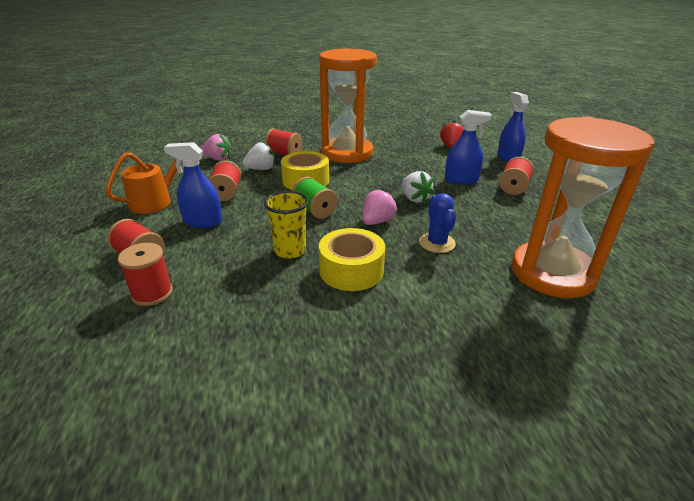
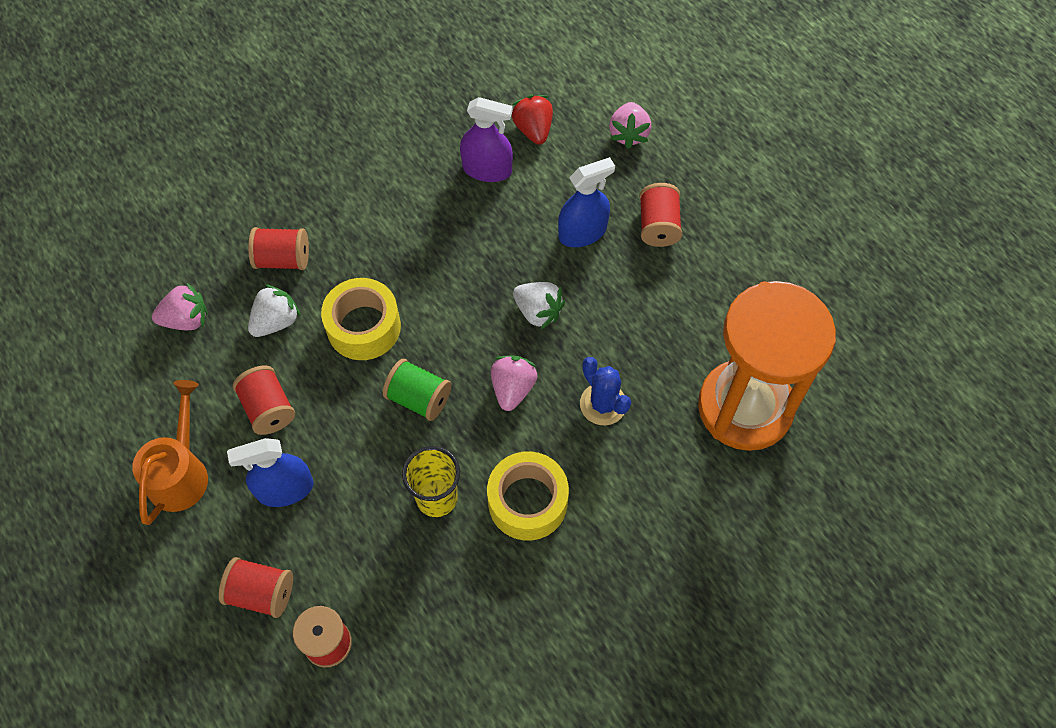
camera: 25 degrees left, 30 degrees up
(347, 153) = (382, 216): orange hourglass -> none
(416, 152) = (487, 169): none -> purple spray bottle
(508, 157) = (628, 134): blue spray bottle -> pink strawberry

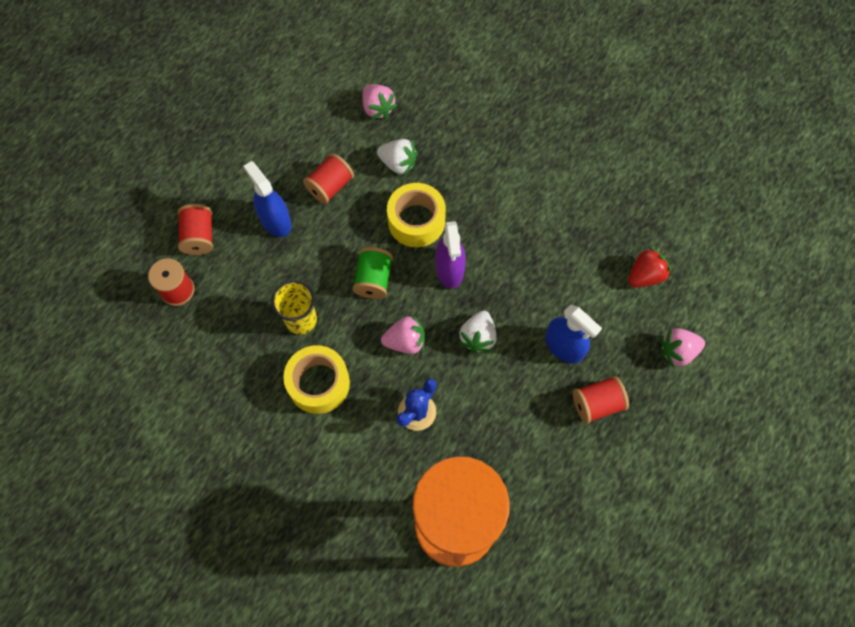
camera: 70 degrees right, 5 degrees up
(181, 472) = (266, 154): orange watering can -> none
(283, 259) = (449, 147): red spool -> none
(487, 169) = (590, 255): purple spray bottle -> purple spray bottle (449, 269)

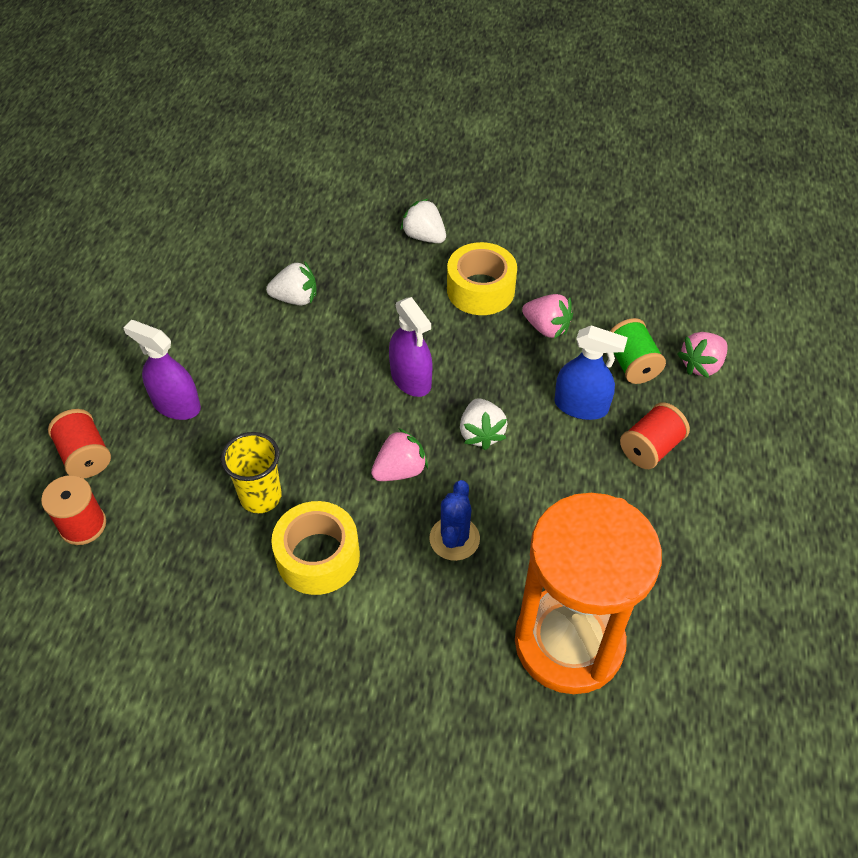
camera: 25 degrees left, 15 degrees down
(275, 221) = (176, 405): blue spray bottle -> purple spray bottle
(330, 186) = (227, 347): red spool -> none
(373, 279) = (328, 421): green spool -> green spool (632, 364)
(378, 108) = (244, 255): pink strawberry -> pink strawberry (546, 328)
(416, 221) = (346, 346): yellow tape -> yellow tape (480, 290)
(522, 145) = (424, 236): none -> white strawberry
(645, 276) = (624, 308): red strawberry -> none

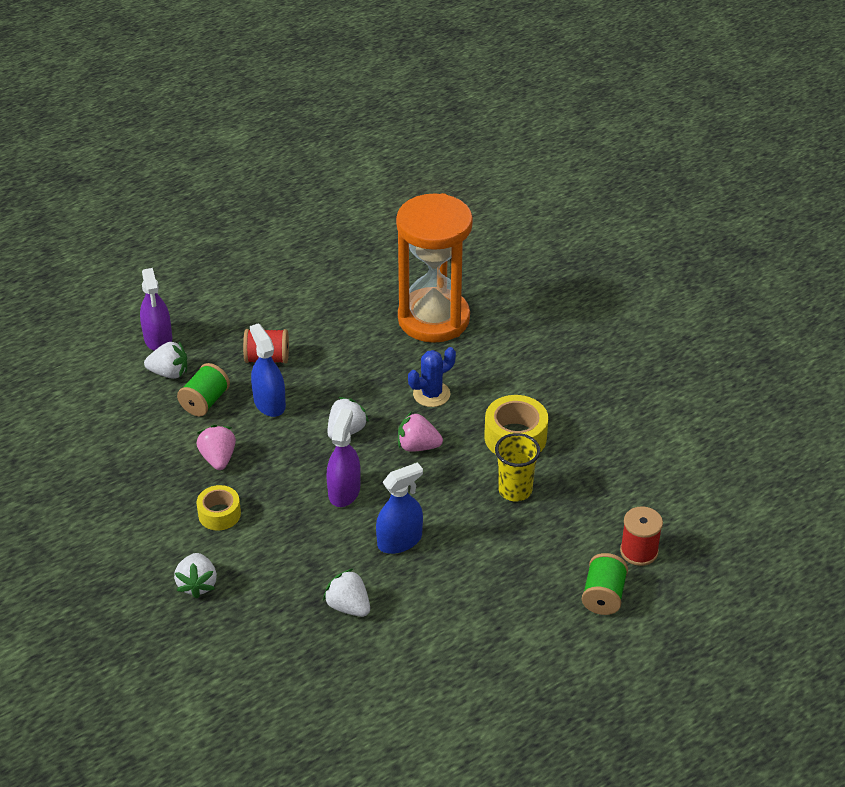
camera: 135 degrees left, 10 degrees down
(85, 456) = (603, 596): red spool -> green spool
(176, 405) = (512, 587): purple spray bottle -> purple spray bottle (158, 339)
(314, 373) = (399, 541): none -> blue spray bottle
(480, 290) = (219, 514): yellow tape -> yellow tape, size x0.65
(701, 365) = (169, 373): pink strawberry -> white strawberry

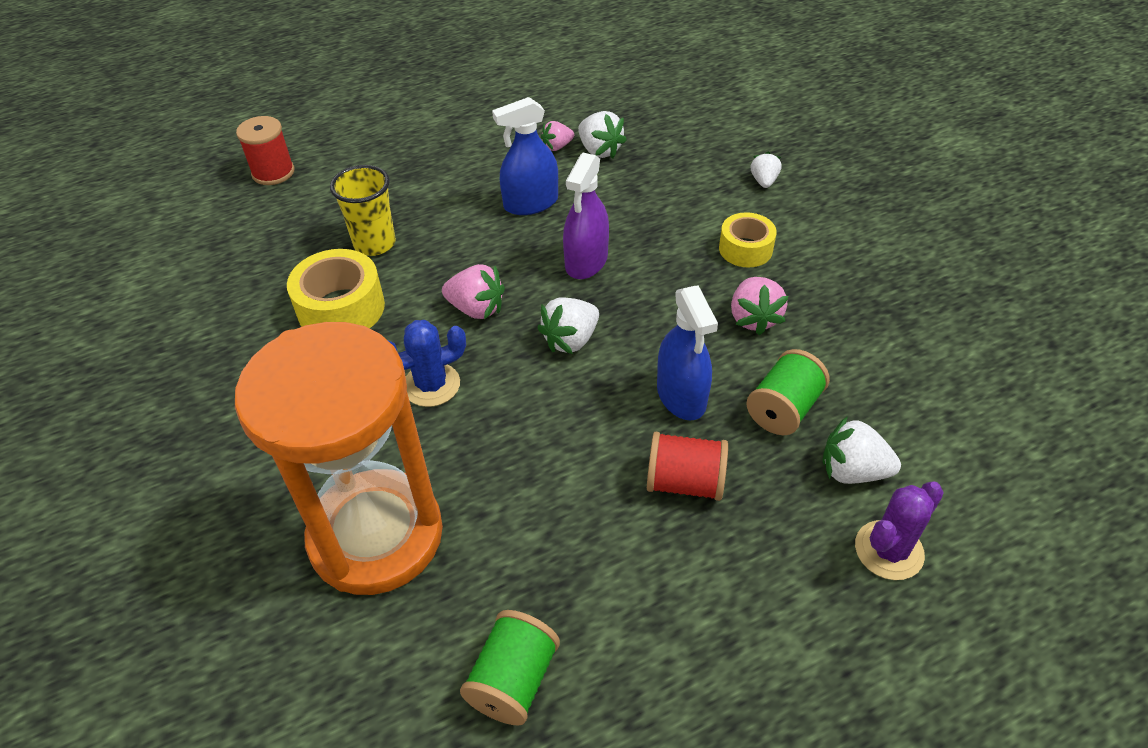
camera: 170 degrees left, 5 degrees up
(158, 339) = (888, 550): purple spray bottle -> purple cactus
(197, 584) = (764, 181): white strawberry -> white strawberry, size x0.65
(389, 607) = (557, 147): none -> pink strawberry
(603, 596) = (336, 139): green spool -> green spool (513, 680)

